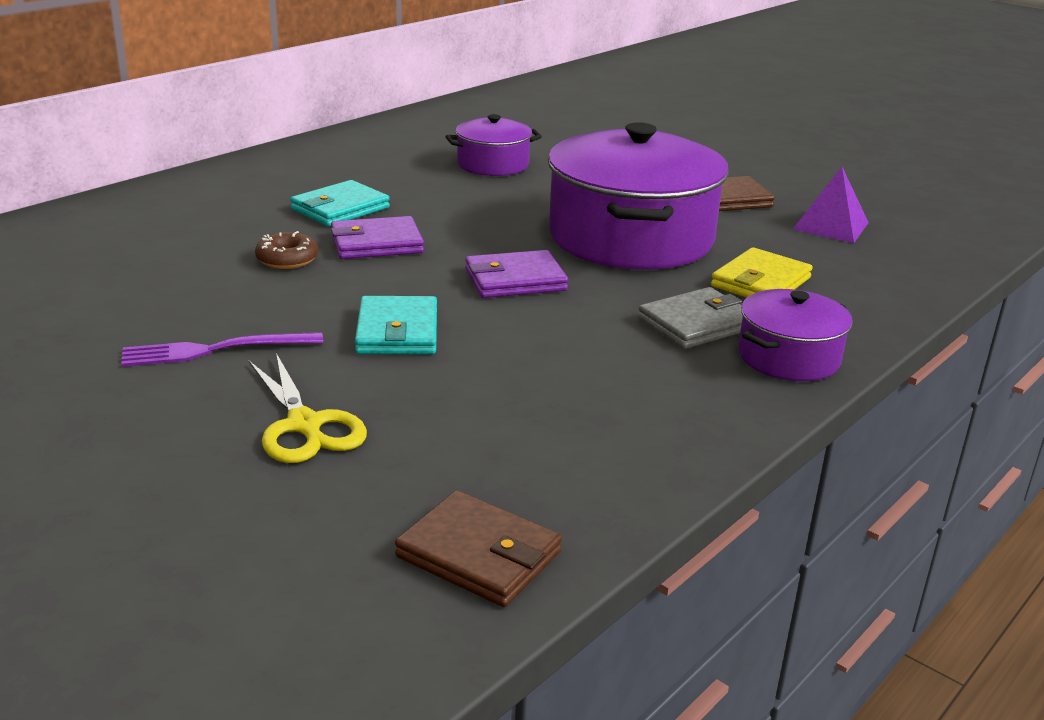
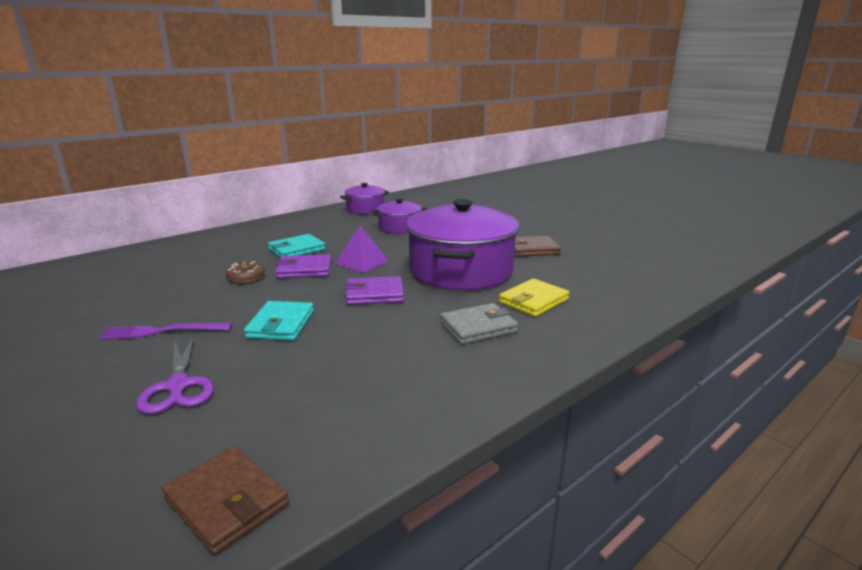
camera: 10 degrees right, 5 degrees down
(304, 425) = (178, 386): yellow scissors -> purple scissors
(788, 357) = (533, 354): purple pot -> purple pot (365, 209)
(830, 226) = (594, 266): purple pyramid -> purple pyramid (362, 262)

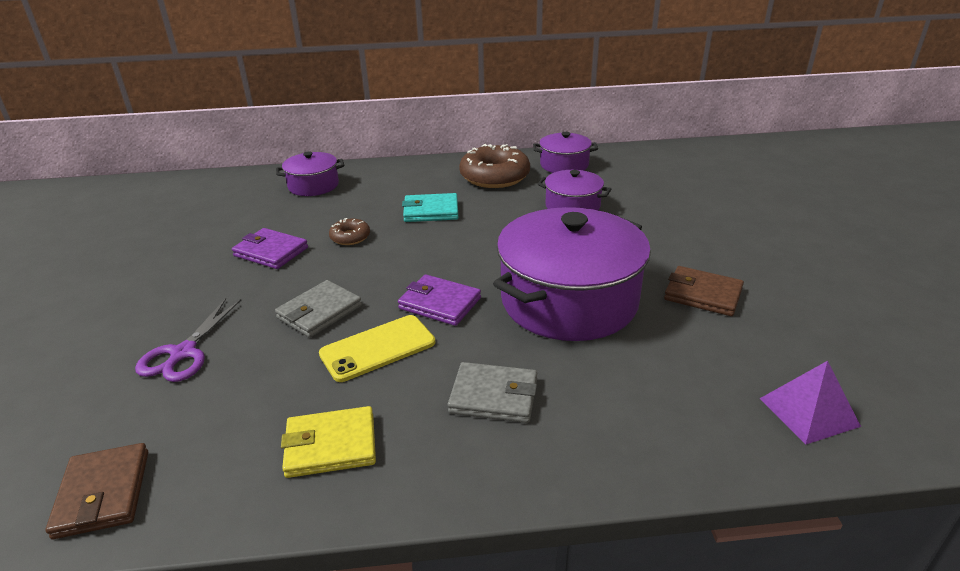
camera: 35 degrees right, 10 degrees up
(162, 331) = (229, 283): purple fork -> none
(164, 256) = (313, 186): none -> purple pot
(281, 324) = (319, 312): turquoise wallet -> grey wallet
(304, 270) = (410, 243): purple wallet -> purple wallet (271, 252)
(322, 223) = (494, 176): none -> brown donut
(360, 329) = (378, 348): none -> yellow phone
(362, 262) = (475, 250): purple pyramid -> purple pyramid (808, 412)
(533, 301) = (603, 383): yellow wallet -> yellow wallet (331, 445)

